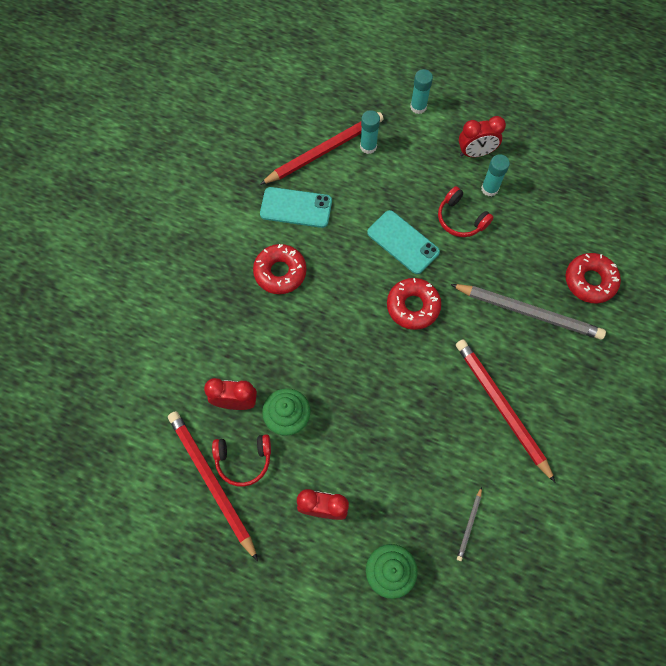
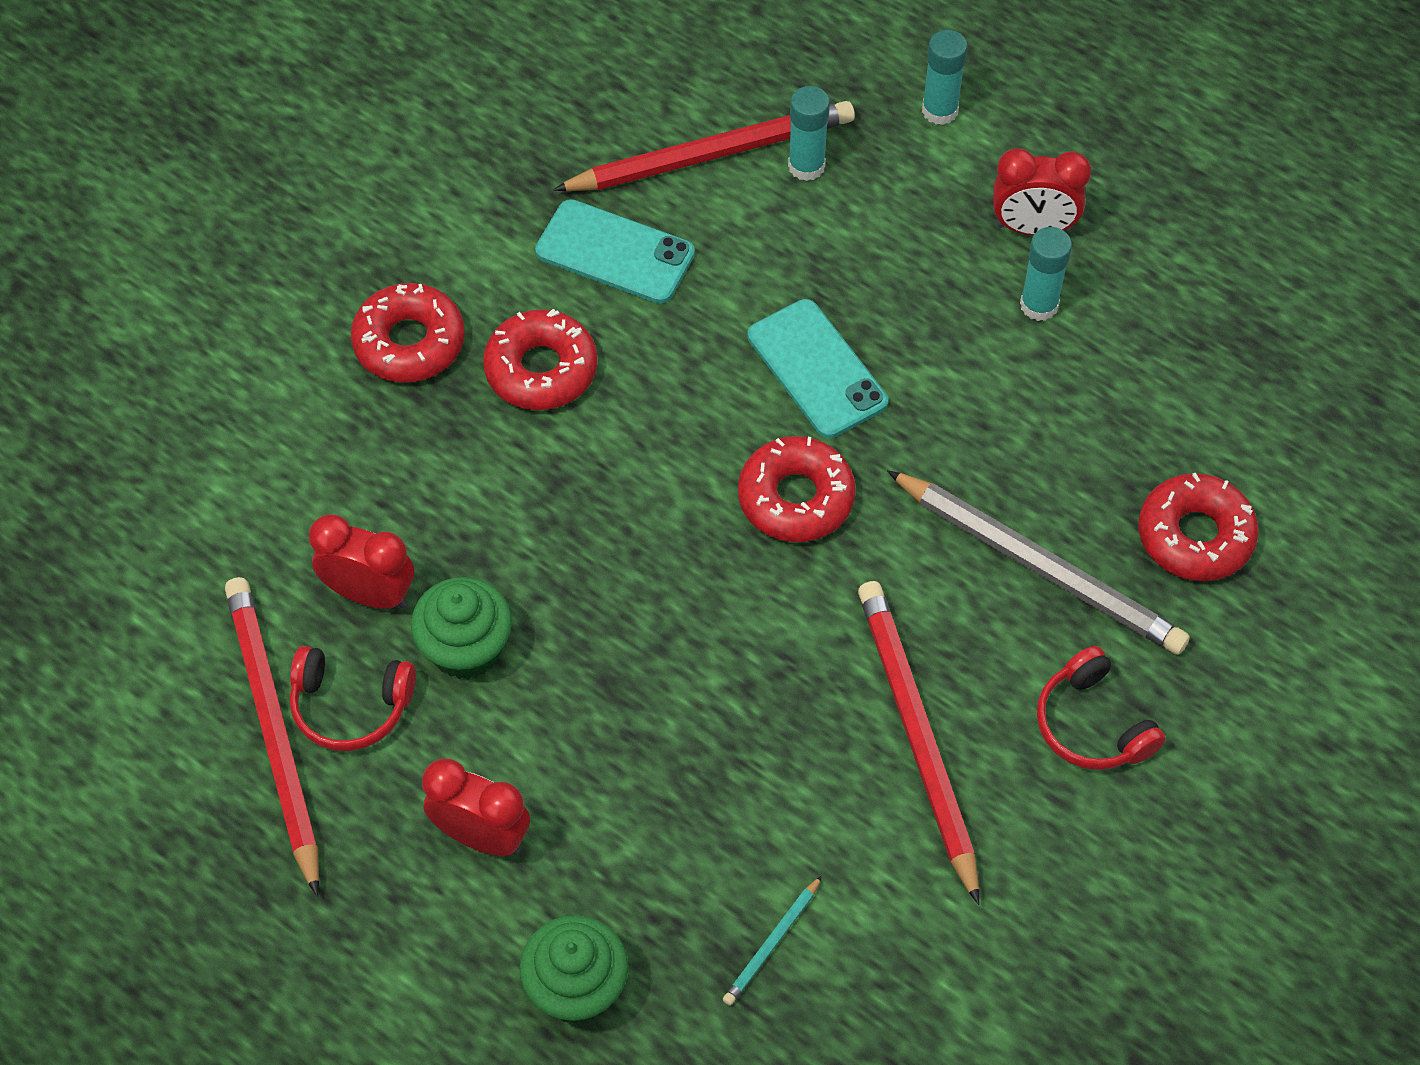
camera: 15 degrees right, 10 degrees down
(216, 273) = (409, 342): none -> red donut
(460, 219) = (956, 351): red headphones -> red headphones (1092, 724)
(469, 525) = (772, 943): grey pencil -> turquoise pencil

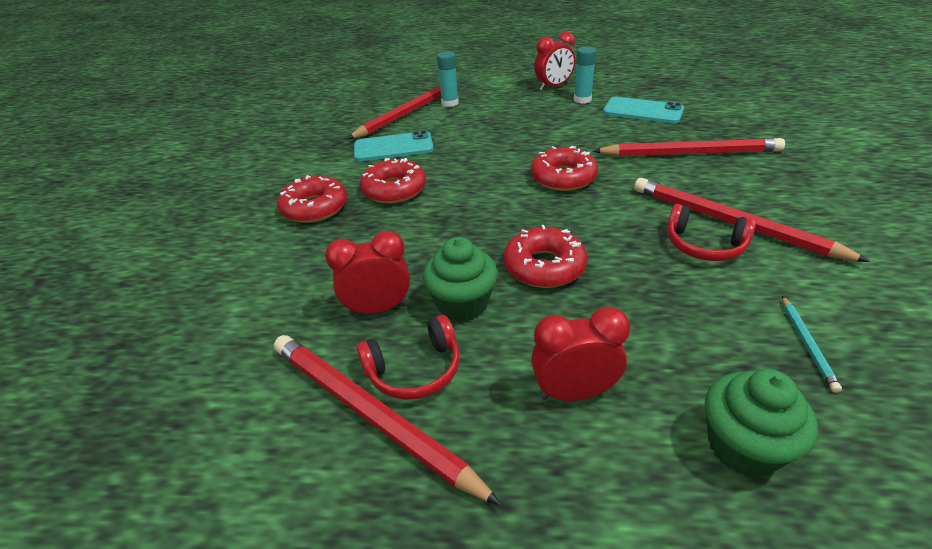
camera: 30 degrees left, 20 degrees down
(816, 369) = (521, 143): turquoise phone -> turquoise phone (642, 111)
(940, 110) = (484, 78): turquoise glue stick -> none
(1039, 566) = (689, 153): grey pencil -> red pencil
(1092, 724) = (789, 184): red headphones -> red headphones (704, 245)
(1195, 536) = (728, 123): red donut -> red donut (544, 266)

